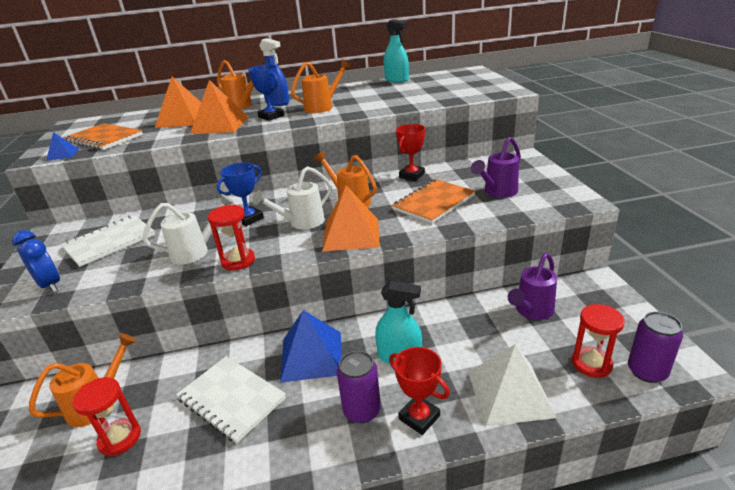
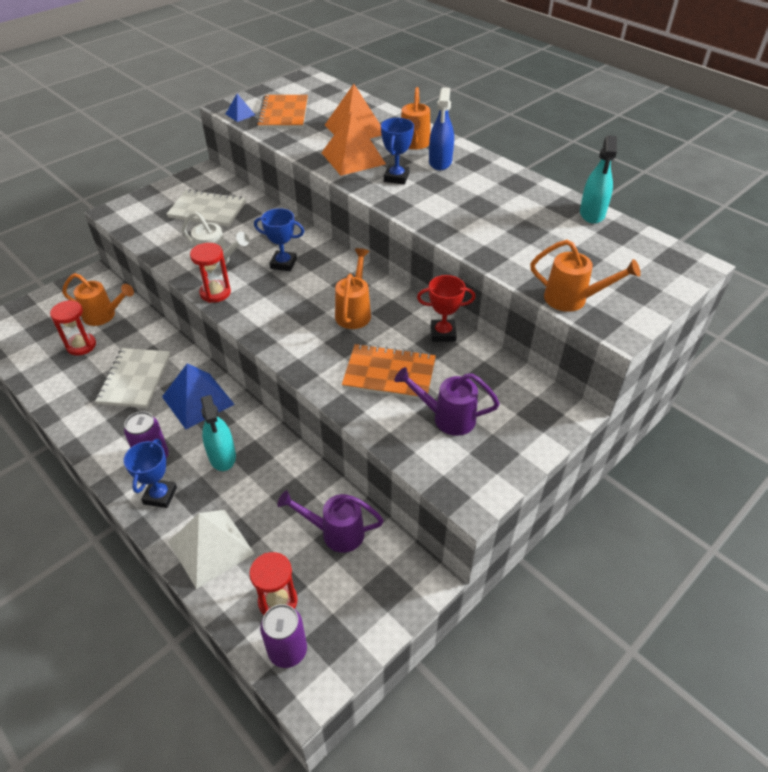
camera: 55 degrees right, 15 degrees up
(50, 285) = (141, 219): blue clock -> none
(302, 223) = (295, 299): white watering can -> none
(322, 107) = (448, 198): orange watering can -> orange watering can (572, 299)
(351, 234) = (292, 340): orange pyramid -> none
(419, 417) = (160, 495): red trophy -> blue trophy

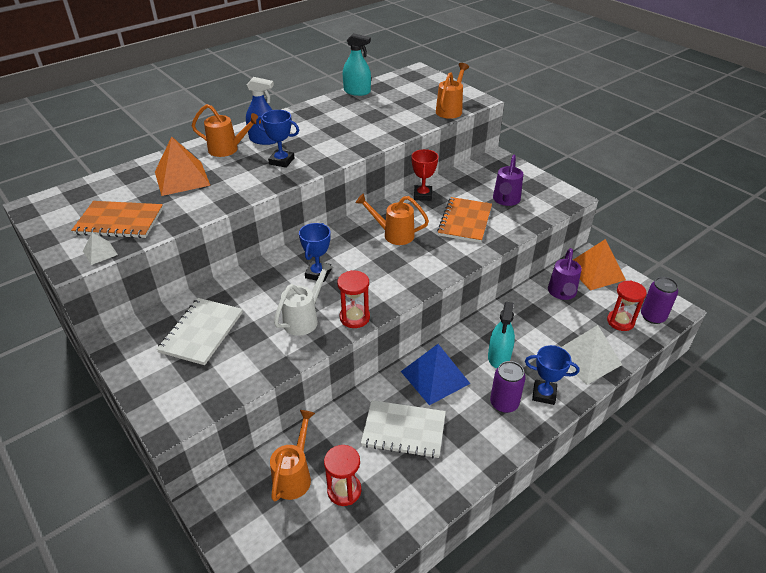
camera: 85 degrees left, 5 degrees down
(222, 456) = (499, 356): turquoise spray bottle -> turquoise spray bottle turned 120 degrees clockwise
(240, 114) = (100, 253): blue pyramid -> white pyramid
(353, 158) = (238, 181): orange pyramid -> orange pyramid (595, 272)

